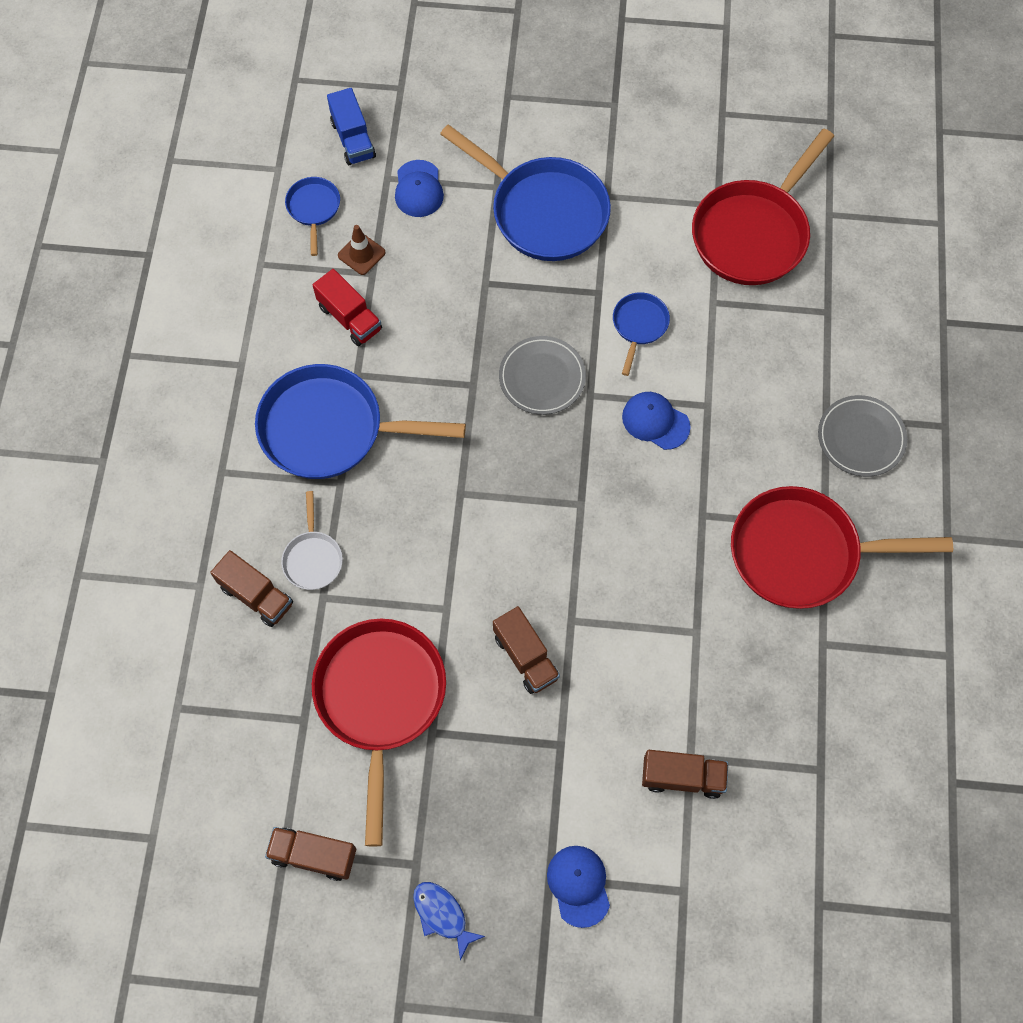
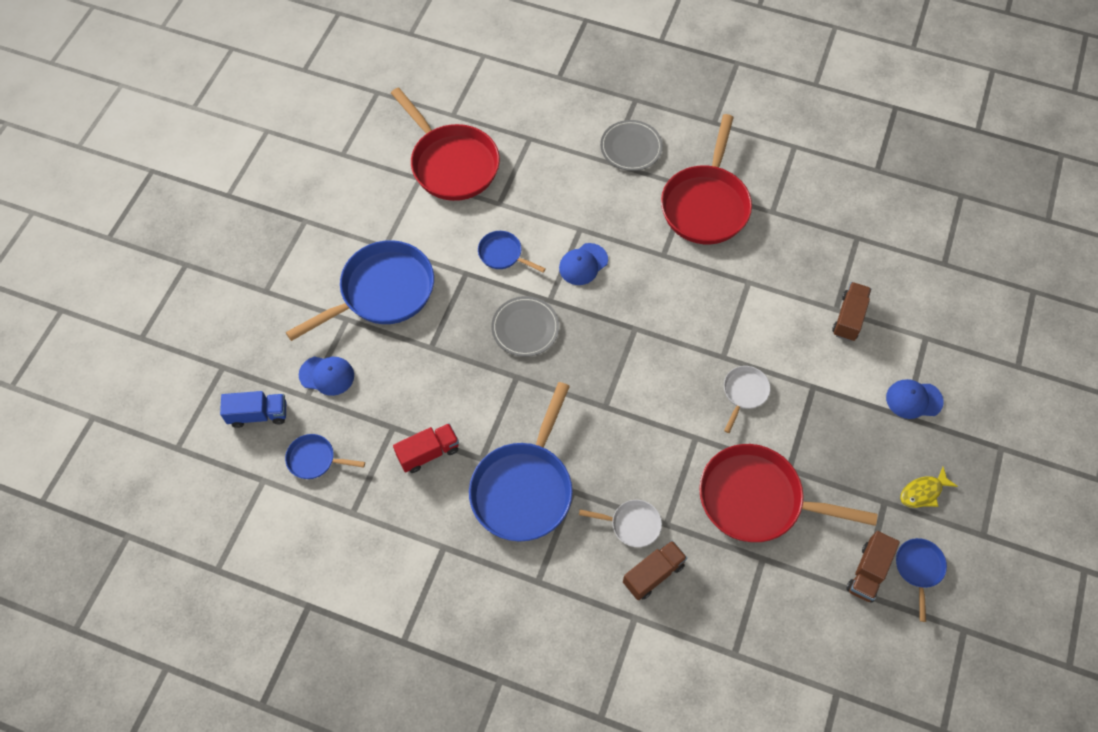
camera: 75 degrees left, 5 degrees down
(332, 922) = (919, 569): none -> blue pan
(361, 254) = (372, 431): brown traffic cone -> none
(442, 915) = (923, 492): blue fish -> yellow fish
(525, 657) = (744, 393): brown truck -> white pan

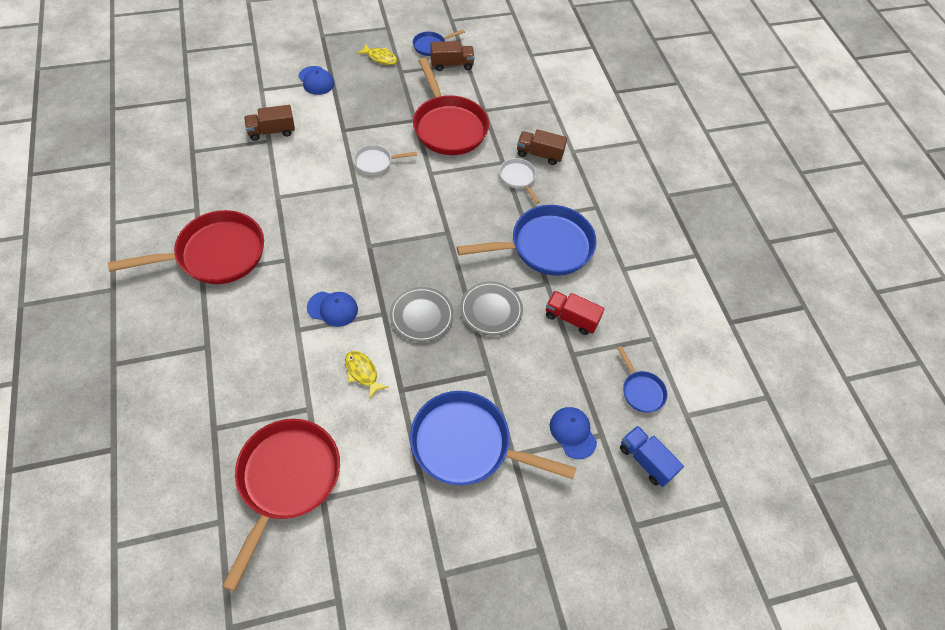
camera: 130 degrees left, 5 degrees down
(503, 254) = (362, 373): blue pan -> yellow fish
(631, 147) = (179, 338): grey plate -> grey plate (491, 310)

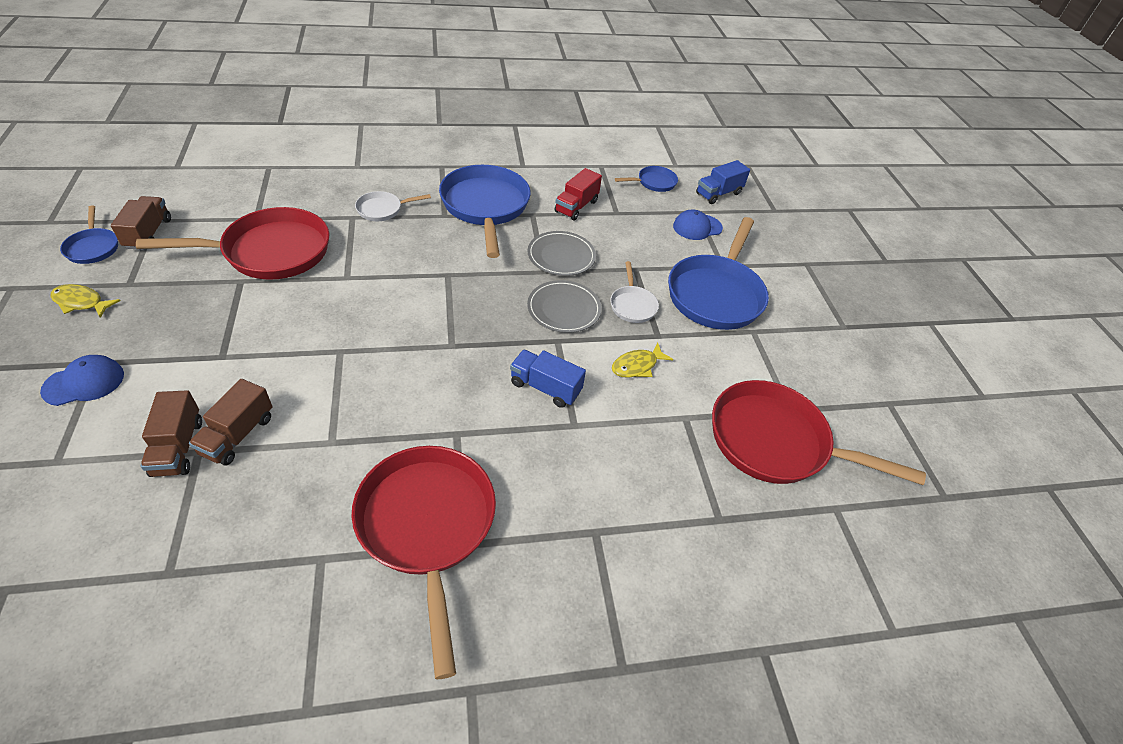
camera: 85 degrees left, 10 degrees down
(332, 308) = (545, 387): blue cap -> blue truck
(376, 162) = (305, 326): white pan -> white pan (632, 305)
(380, 58) = (81, 302): yellow fish -> yellow fish turned 105 degrees counterclockwise
(539, 154) = (351, 189): brown truck -> brown truck (238, 435)

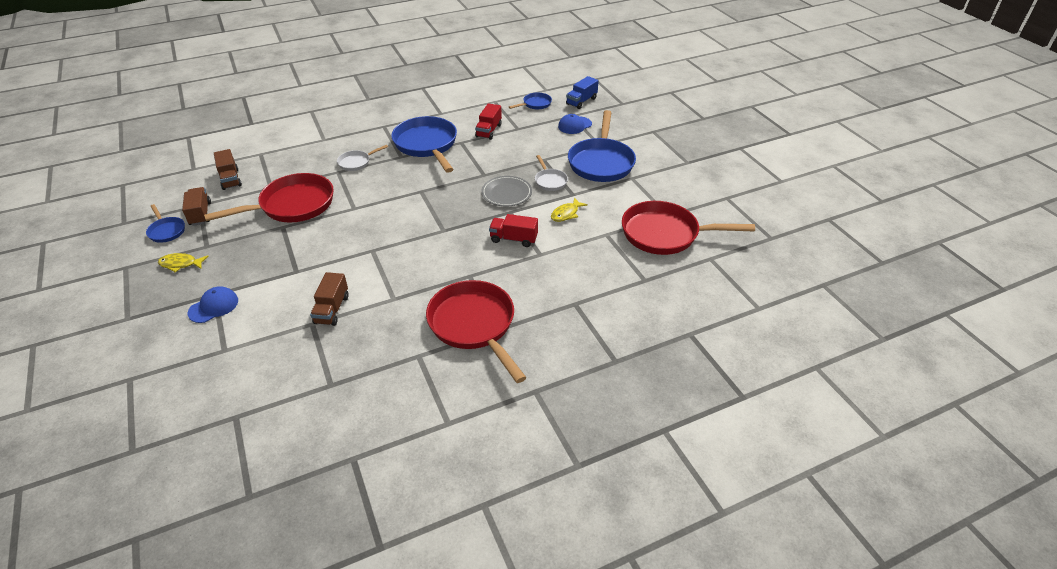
camera: 10 degrees left, 5 degrees down
(178, 447) = (297, 324): brown truck -> brown truck (230, 179)
(545, 387) = (513, 239): blue truck -> red truck
(561, 256) = (491, 163): grey plate -> none

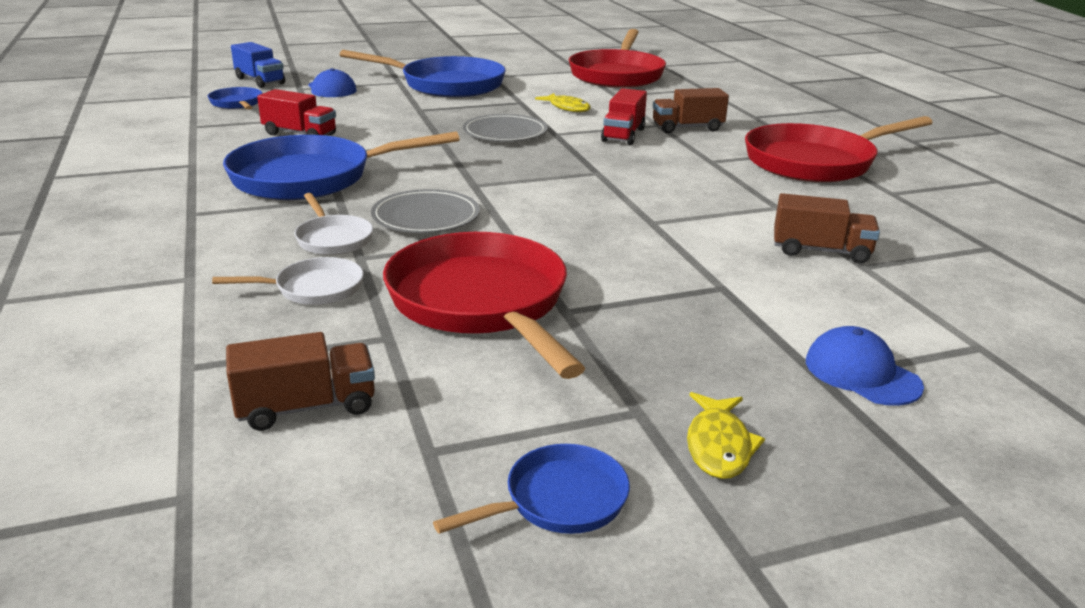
camera: 85 degrees left, 15 degrees down
(200, 214) = (480, 442): brown truck -> brown truck (687, 128)
(379, 182) = (426, 217): none -> grey plate
(550, 181) = (481, 110): white pan -> white pan (313, 289)

